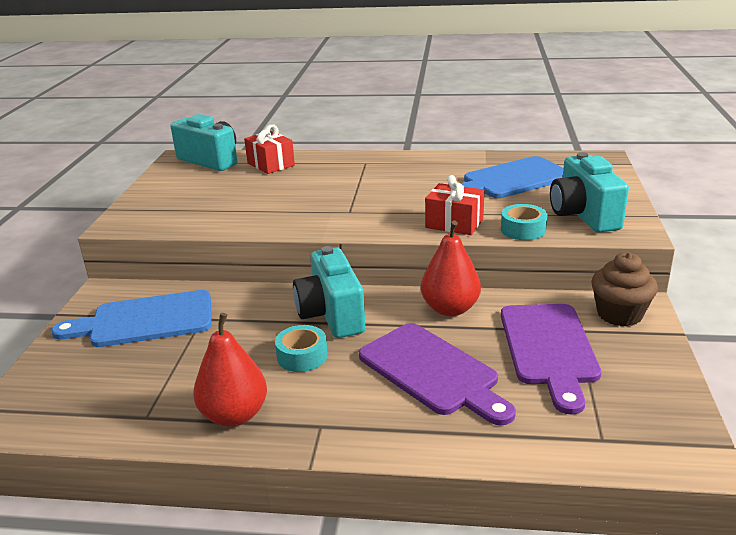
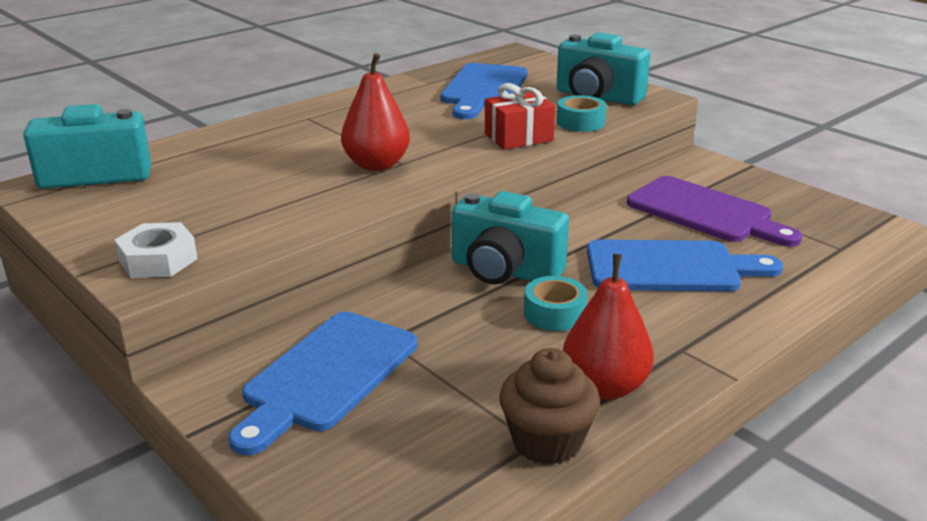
camera: 50 degrees left, 0 degrees up
(142, 216) = (158, 260): none -> white nut
(271, 164) = (196, 153): red gift -> none
(432, 372) = (671, 267): purple cutting board -> blue cutting board
(450, 309) = (587, 220): red pear -> red pear (376, 165)
(619, 314) = (697, 170): brown cupcake -> brown cupcake (547, 442)

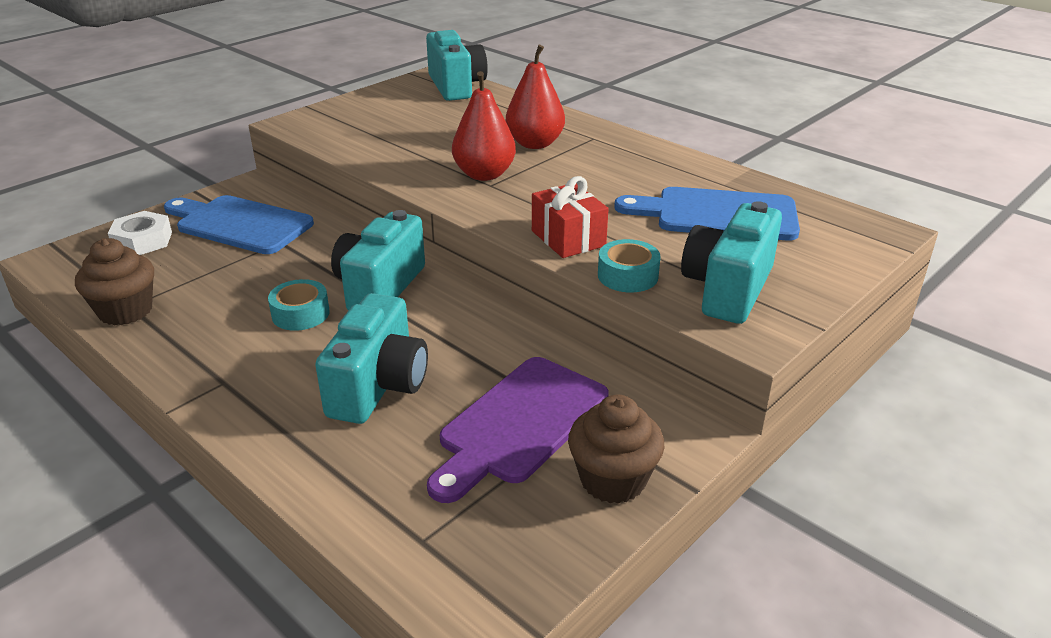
camera: 85 degrees right, 5 degrees up
(158, 260) = (319, 122): white nut -> white nut (143, 241)
(604, 387) = (181, 338): red pear -> red pear (535, 144)
(671, 267) = (378, 386): blue cutting board -> turquoise camera
(754, 186) = (613, 480): none -> brown cupcake

